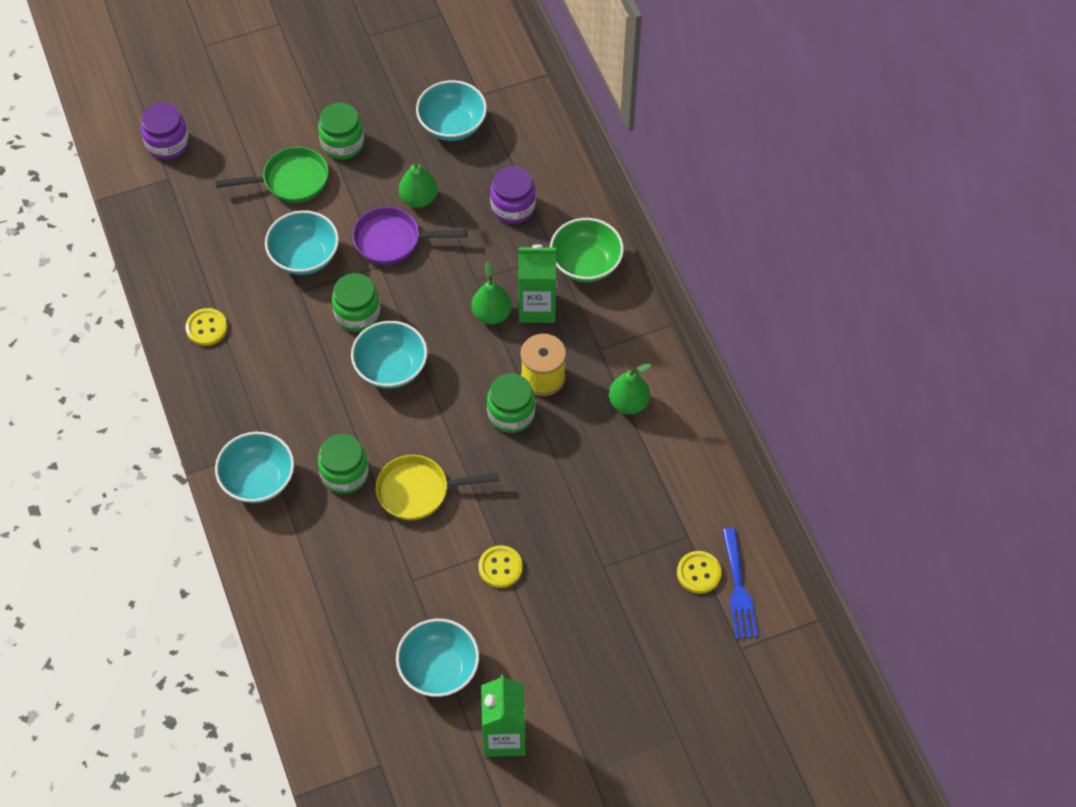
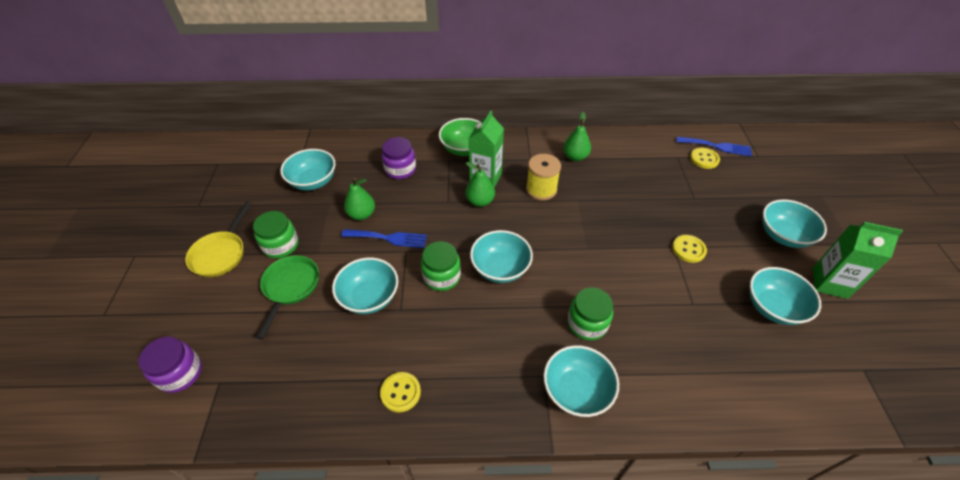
camera: 70 degrees left, 10 degrees down
(393, 240) = (388, 238): purple pan -> blue fork
(419, 491) = (615, 279): yellow pan -> yellow pan (221, 254)
(511, 413) = (564, 212): green jar -> none
(572, 683) = (783, 235): none -> turquoise bowl

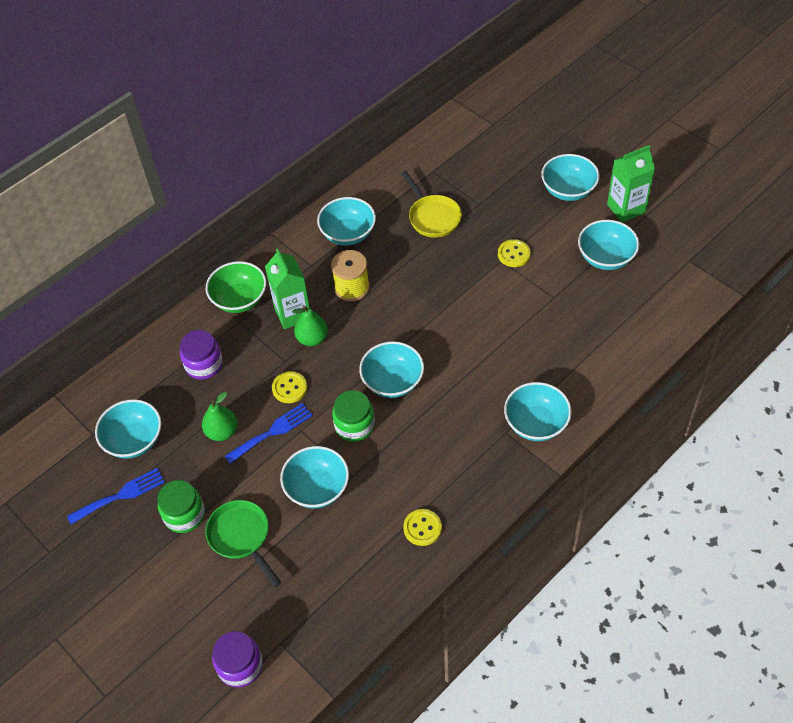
camera: 40 degrees left, 5 degrees up
(221, 254) = (139, 566): yellow pan -> yellow pan (432, 217)
(575, 157) = (348, 234): green pear -> turquoise bowl
(587, 323) = (498, 371): green jar -> none
(704, 159) = (455, 158): yellow button -> yellow button (289, 388)
(717, 146) = (454, 137): blue fork -> blue fork (121, 495)

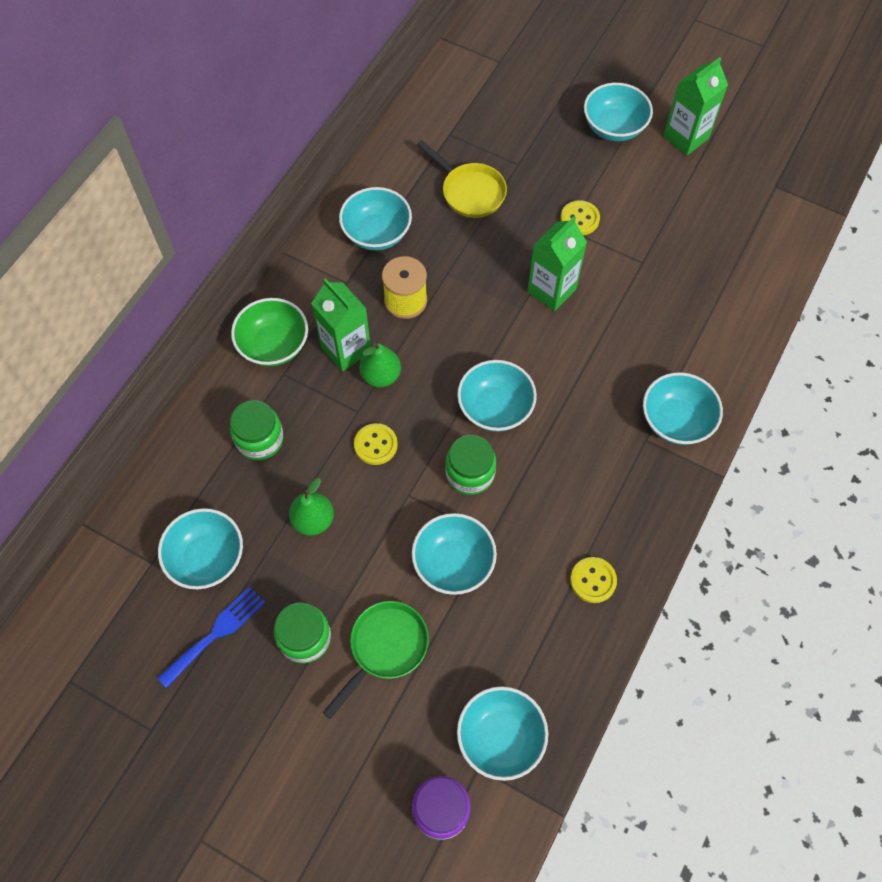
camera: 20 degrees left, 10 degrees up
(204, 365) = (260, 439): purple jar -> green jar
(241, 537) = (385, 648): green pan -> green pan turned 90 degrees clockwise
(272, 432) = (374, 505): blue fork -> none
(470, 303) = (551, 290): none -> green carton
(606, 257) = (684, 201): turquoise bowl -> turquoise bowl (500, 737)

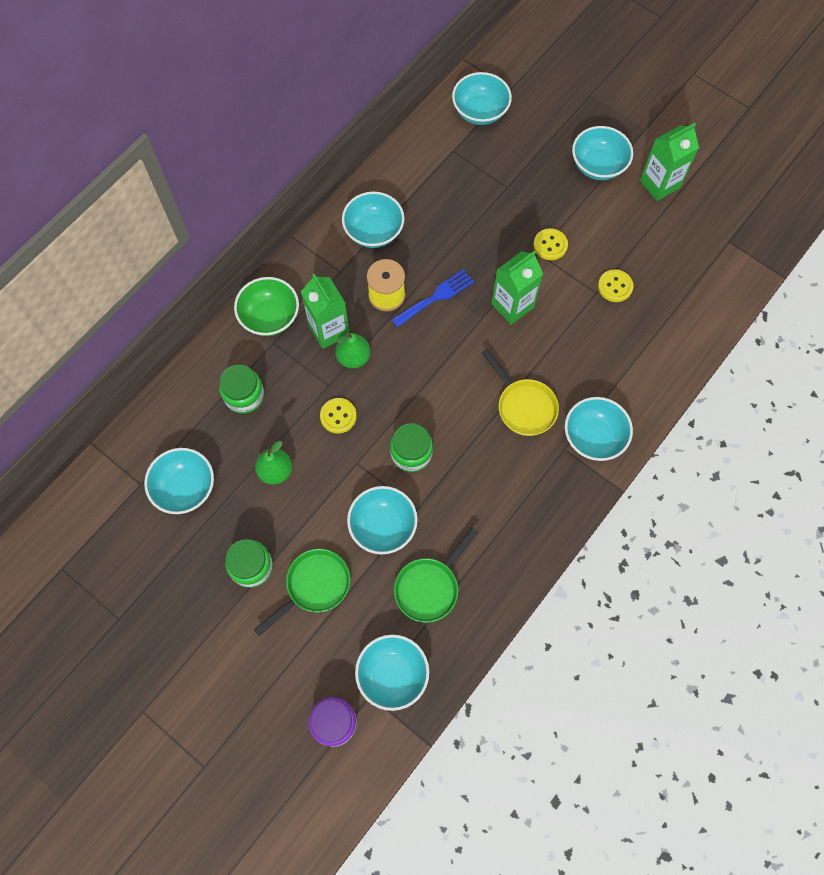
camera: 10 degrees right, 5 degrees up
(216, 633) = (182, 550): blue fork -> blue fork (436, 297)
(470, 192) = (460, 206): yellow pan -> yellow pan (523, 406)
(495, 408) = (443, 401): turquoise bowl -> turquoise bowl (480, 111)
(523, 625) = (429, 587): none -> green pan
(593, 580) = (494, 560): yellow button -> yellow button (615, 286)

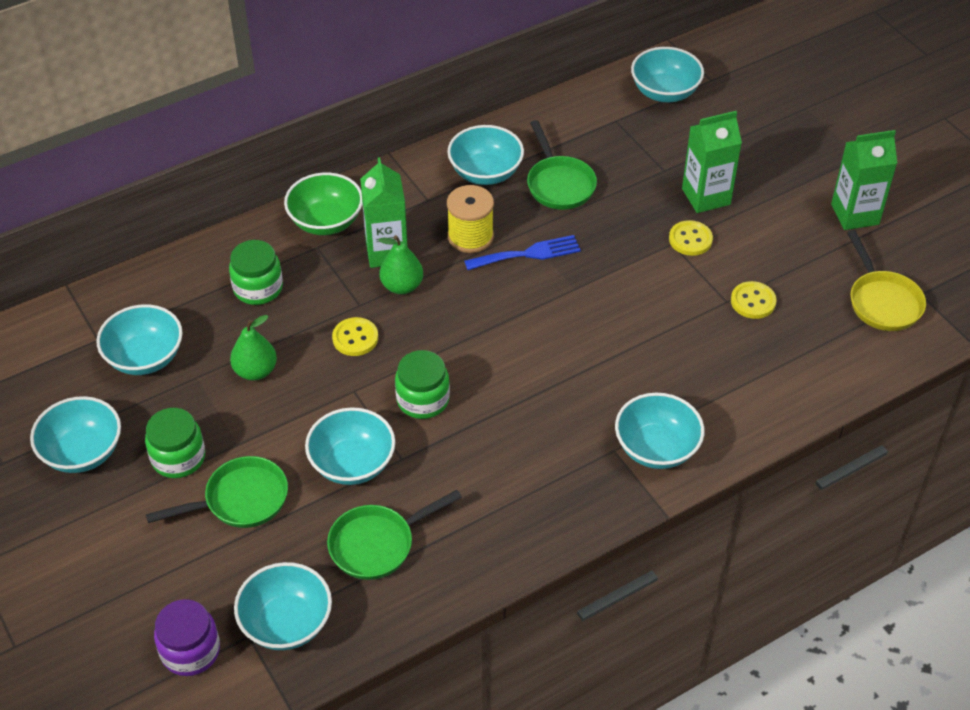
camera: 20 degrees right, 20 degrees down
(434, 224) = (559, 184): none -> green pan
(512, 305) = (616, 286): green carton -> green carton (706, 196)
(523, 406) = (583, 391): yellow pan -> yellow pan (882, 301)
(598, 165) = (785, 177): turquoise bowl -> turquoise bowl (82, 452)

